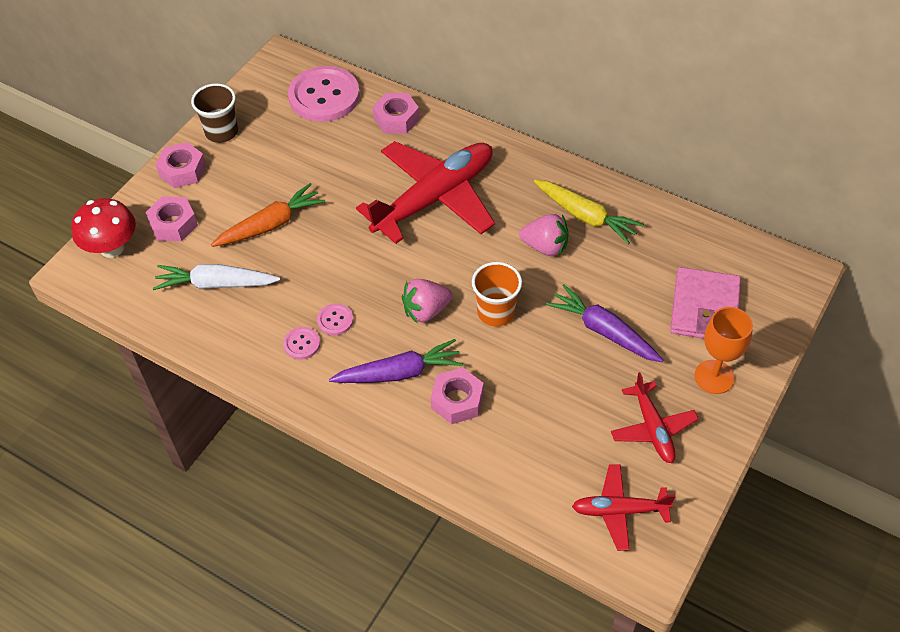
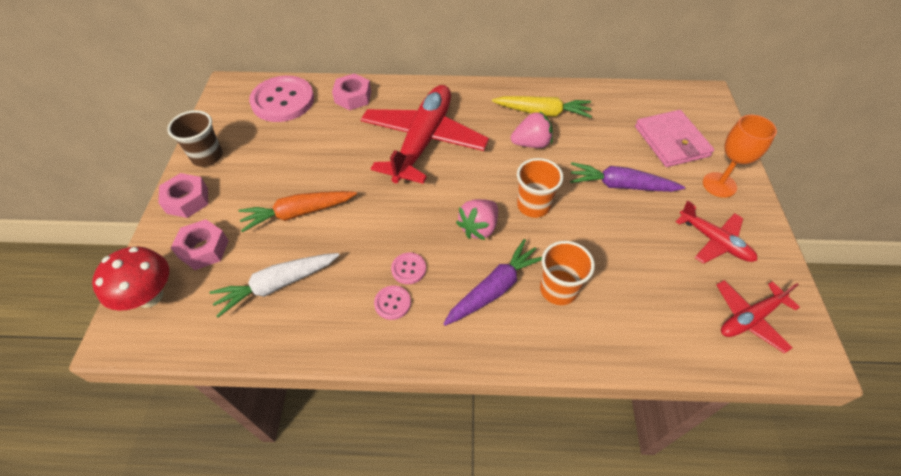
camera: 30 degrees left, 0 degrees up
(271, 225) = (298, 213): orange carrot -> orange carrot turned 135 degrees counterclockwise
(457, 400) = (558, 289): pink nut -> orange cup

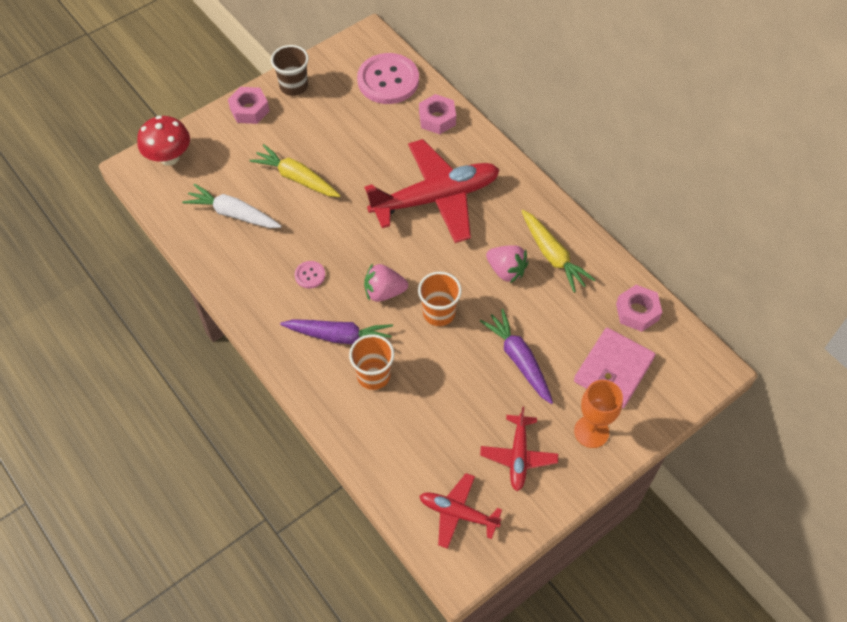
camera: 50 degrees right, 5 degrees up
(204, 249) = (223, 153): pink nut -> pink nut (637, 312)
(298, 213) = (296, 178): orange carrot -> yellow carrot
(392, 303) = (276, 286): pink button -> none

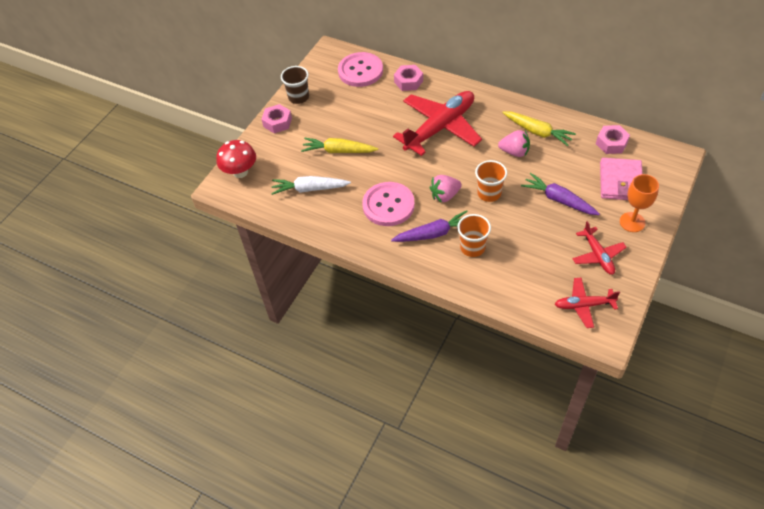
camera: 20 degrees left, 5 degrees down
(310, 275) = (388, 205): pink button -> pink button, size x2.28

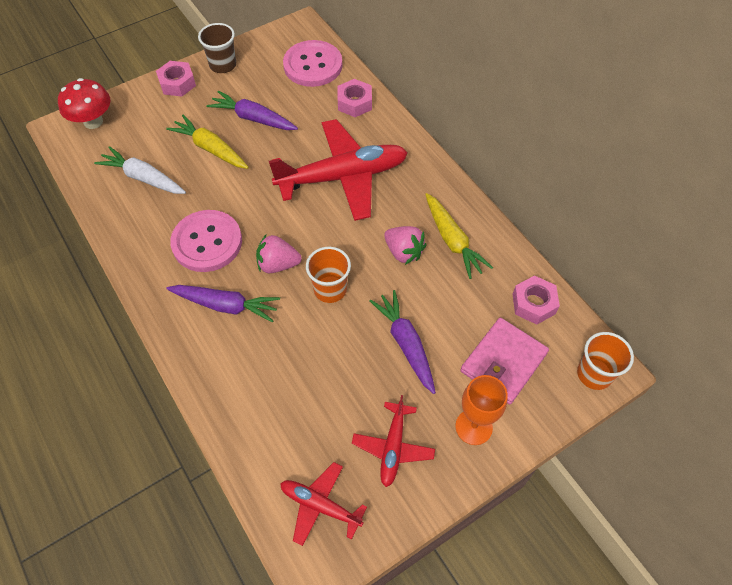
camera: 25 degrees right, 5 degrees up
(350, 120) = (253, 118): none -> purple carrot
(472, 247) = (254, 348): orange cup -> orange cup (594, 374)

